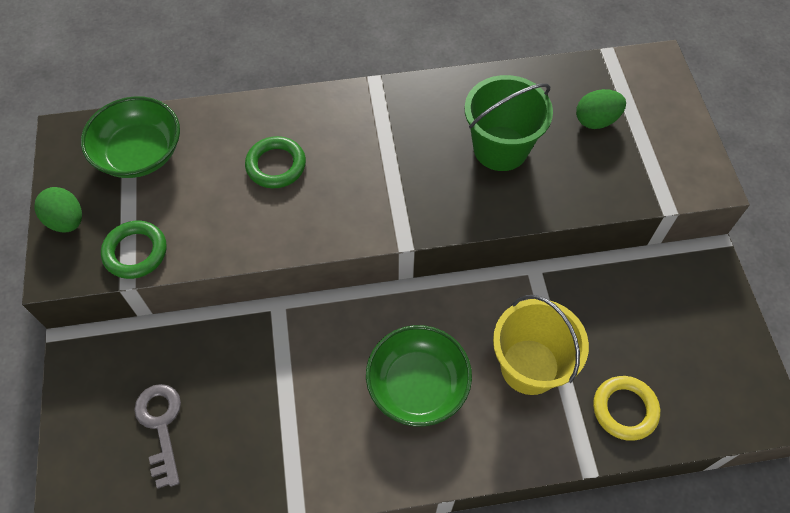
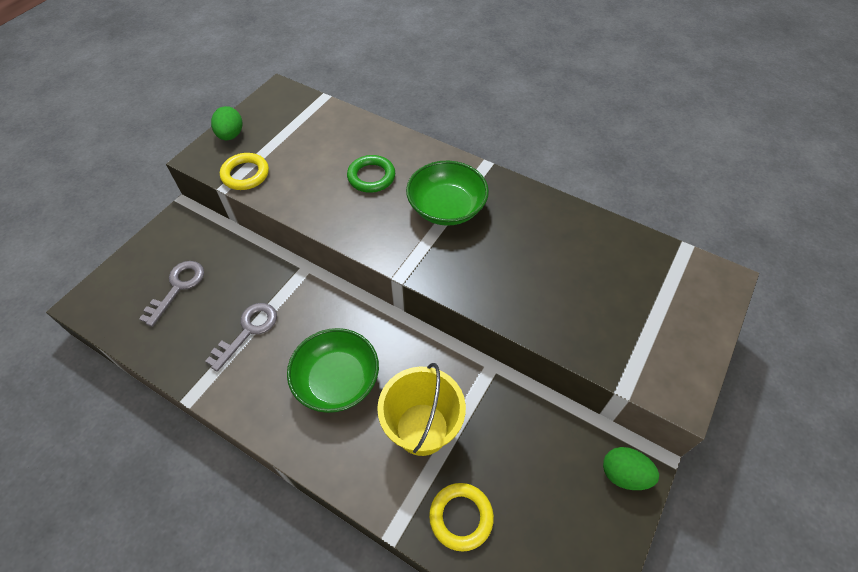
camera: 40 degrees right, 5 degrees down
(135, 252) = (245, 174): green ring -> yellow ring
(139, 153) = (304, 123): green bowl -> green bowl (446, 208)
(285, 408) = (248, 331): none -> grey key
(500, 148) = (530, 260): green bucket -> none
(596, 120) = (626, 288): green egg -> green egg (624, 474)

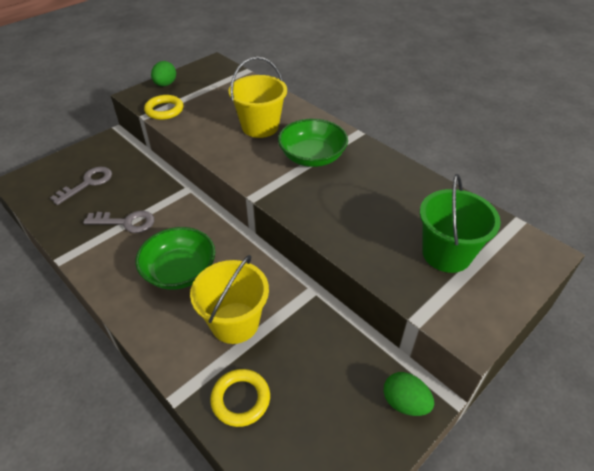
camera: 15 degrees right, 10 degrees down
(248, 331) = (126, 222): grey key -> grey key turned 45 degrees clockwise
(371, 177) = (260, 127): green ring -> yellow bucket
(628, 303) = (446, 254): none -> green bucket

